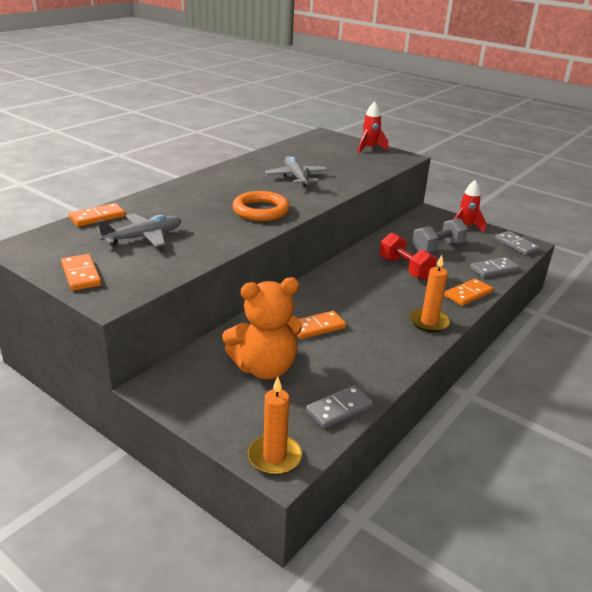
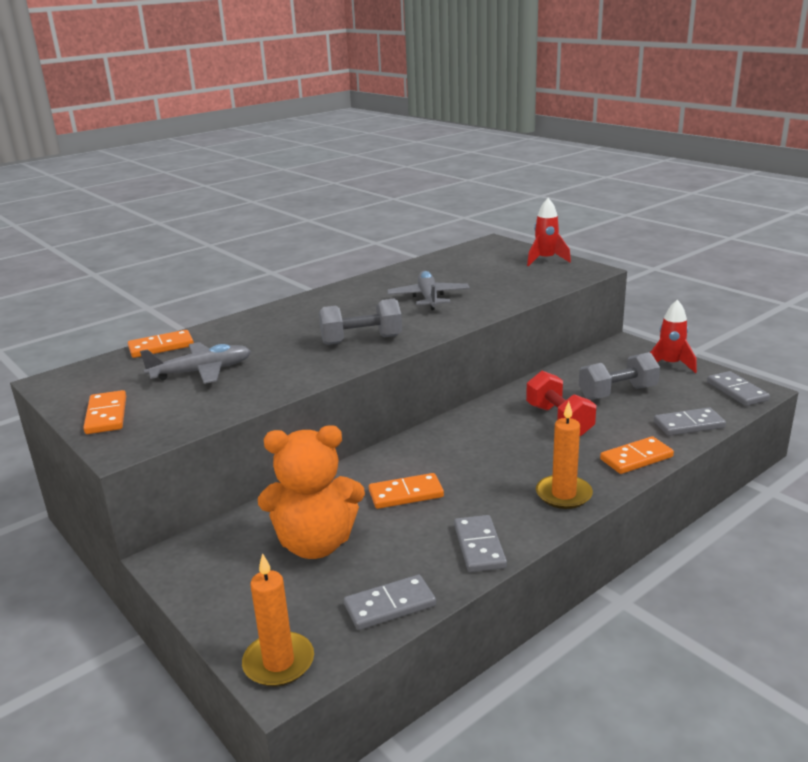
camera: 15 degrees right, 5 degrees down
(261, 210) = (361, 340): orange ring -> grey dumbbell
(385, 362) = (479, 546): none -> grey domino

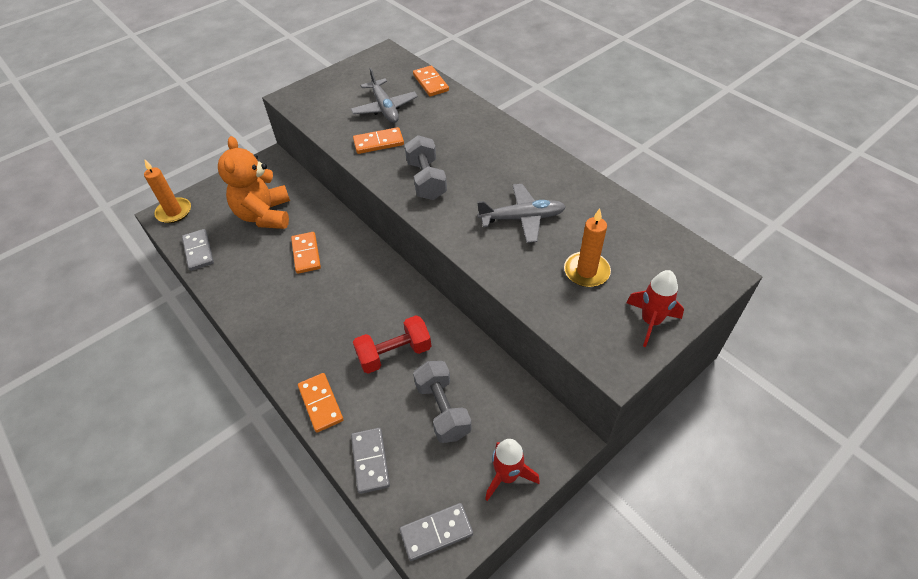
camera: 90 degrees right, 25 degrees up
(106, 415) = (331, 83): orange domino -> orange domino (378, 142)
(479, 546) = (237, 292): grey domino -> none
(563, 494) = (281, 344): orange candle -> orange candle (586, 271)

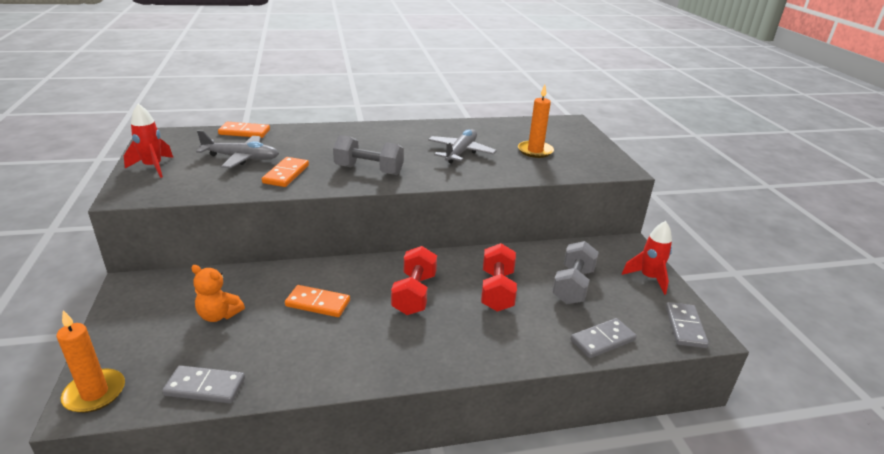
camera: 65 degrees left, 20 degrees down
(265, 215) = (219, 315): orange teddy bear -> orange teddy bear, size x0.55
(321, 403) = (521, 351): orange domino -> none
(353, 301) = (414, 294): none -> red dumbbell
(370, 461) = (602, 340): grey domino -> grey domino turned 45 degrees counterclockwise
(443, 409) = (572, 286): grey dumbbell -> grey dumbbell turned 75 degrees counterclockwise
(650, 321) = (594, 149): red rocket -> red rocket (153, 167)

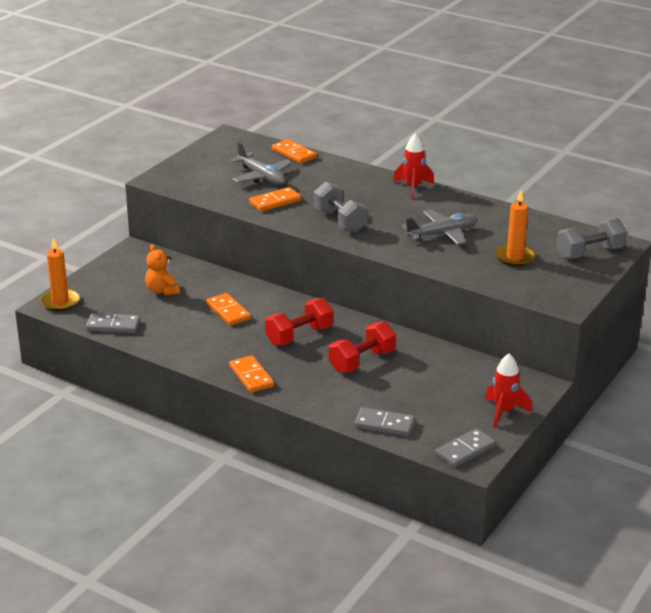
camera: 45 degrees right, 0 degrees up
(153, 167) = (195, 163): red rocket -> red rocket (413, 187)
(205, 387) = (113, 325): grey domino -> grey domino turned 45 degrees counterclockwise
(432, 361) = (251, 376): none -> orange domino
(572, 286) = (427, 386): grey dumbbell -> grey dumbbell (589, 253)

